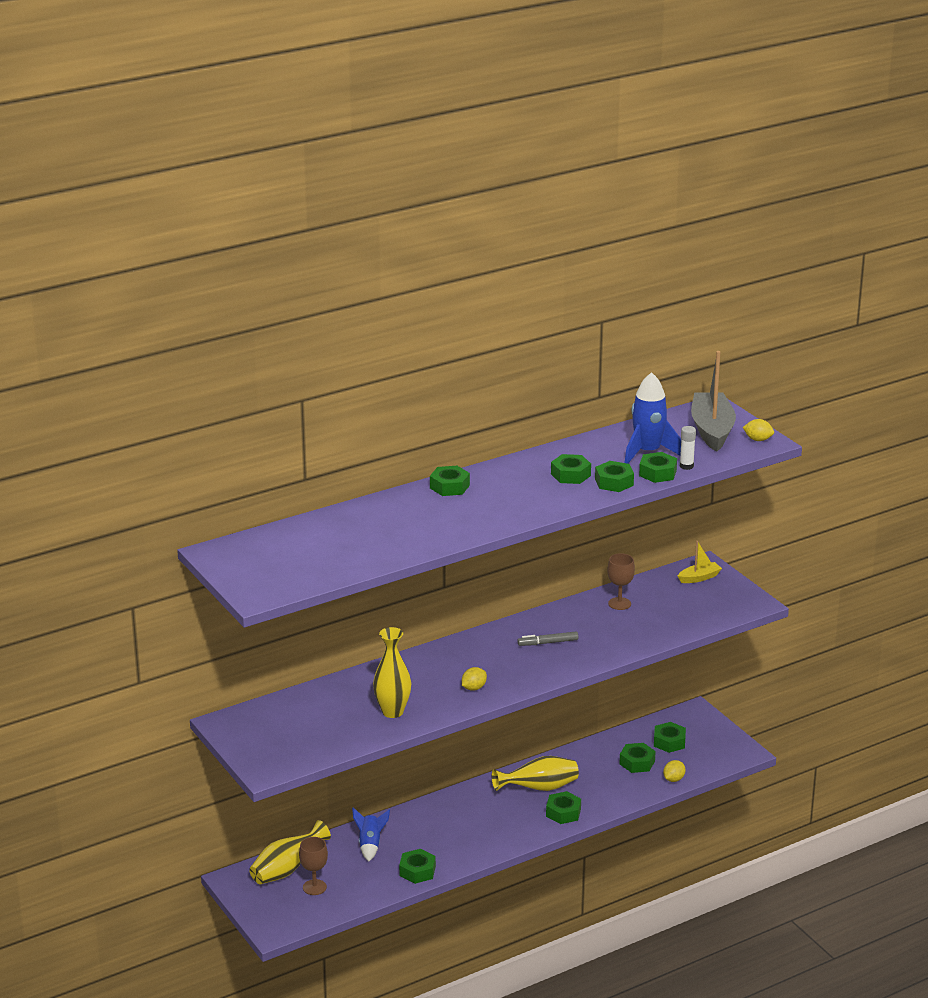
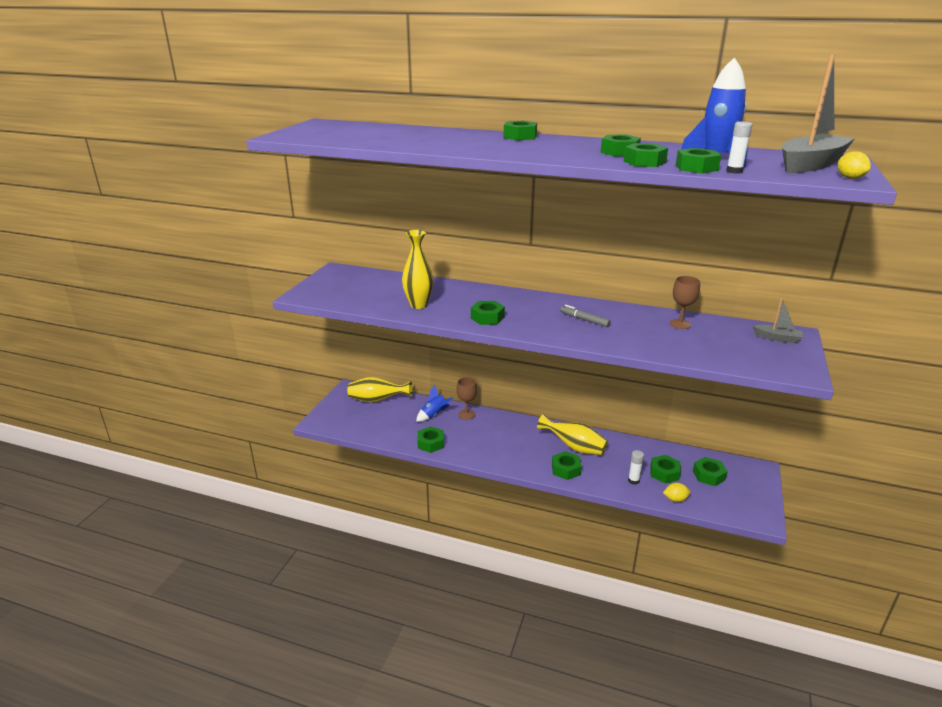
camera: 50 degrees right, 0 degrees up
(314, 887) = (372, 416): brown goblet -> brown goblet (466, 414)
(474, 688) = (487, 317): yellow lemon -> green nut
(625, 785) = (633, 480): none -> white glue stick
(699, 578) = (777, 338): yellow boat -> grey boat

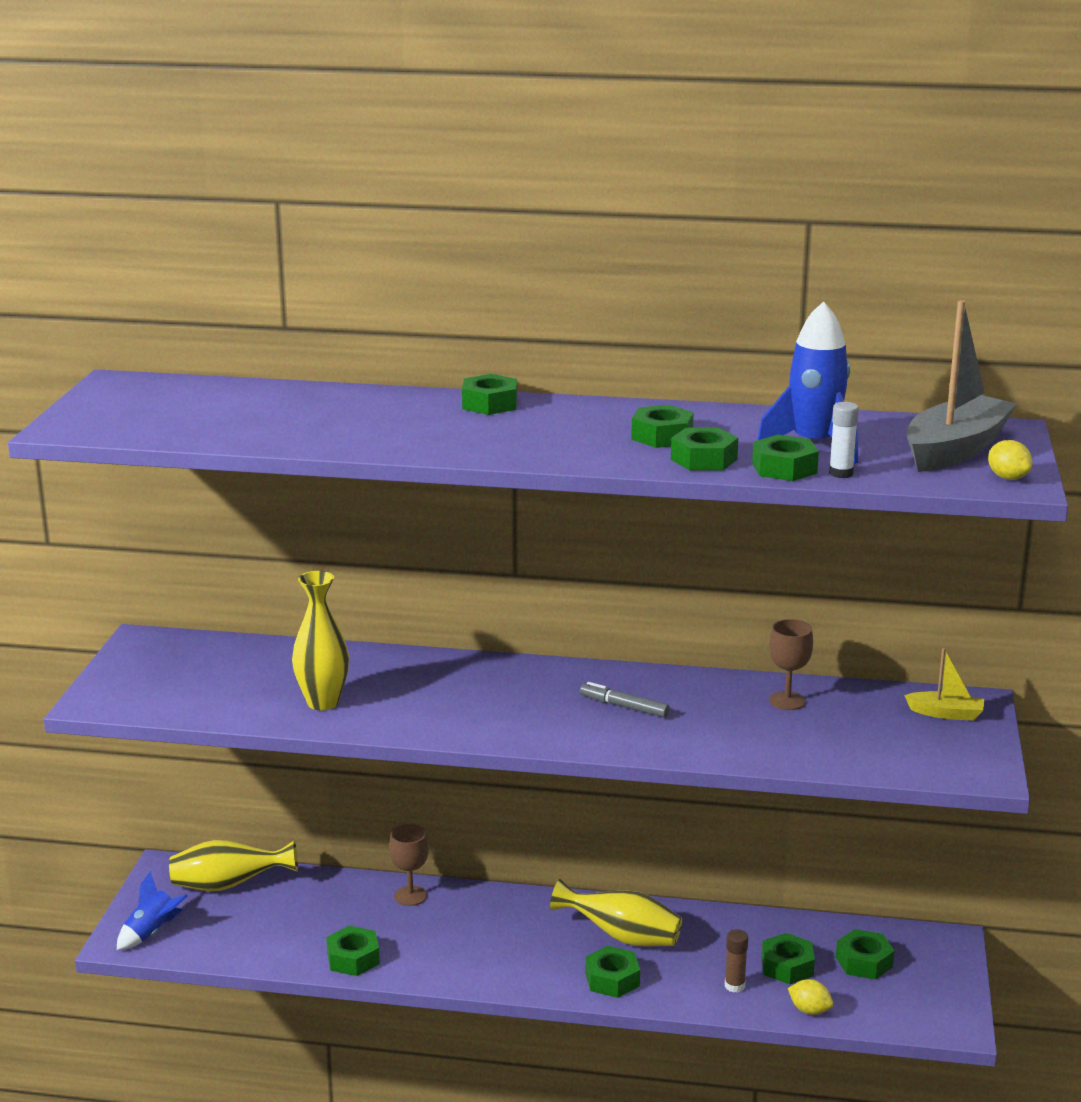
camera: 10 degrees left, 5 degrees down
(434, 415) = (347, 903): blue rocket -> blue rocket (152, 933)
(487, 317) = (454, 717): green nut -> none
(633, 480) = (734, 986): white glue stick -> brown glue stick
(675, 499) = (809, 1010): yellow lemon -> yellow lemon turned 45 degrees clockwise
(777, 338) = (946, 713): grey boat -> yellow boat

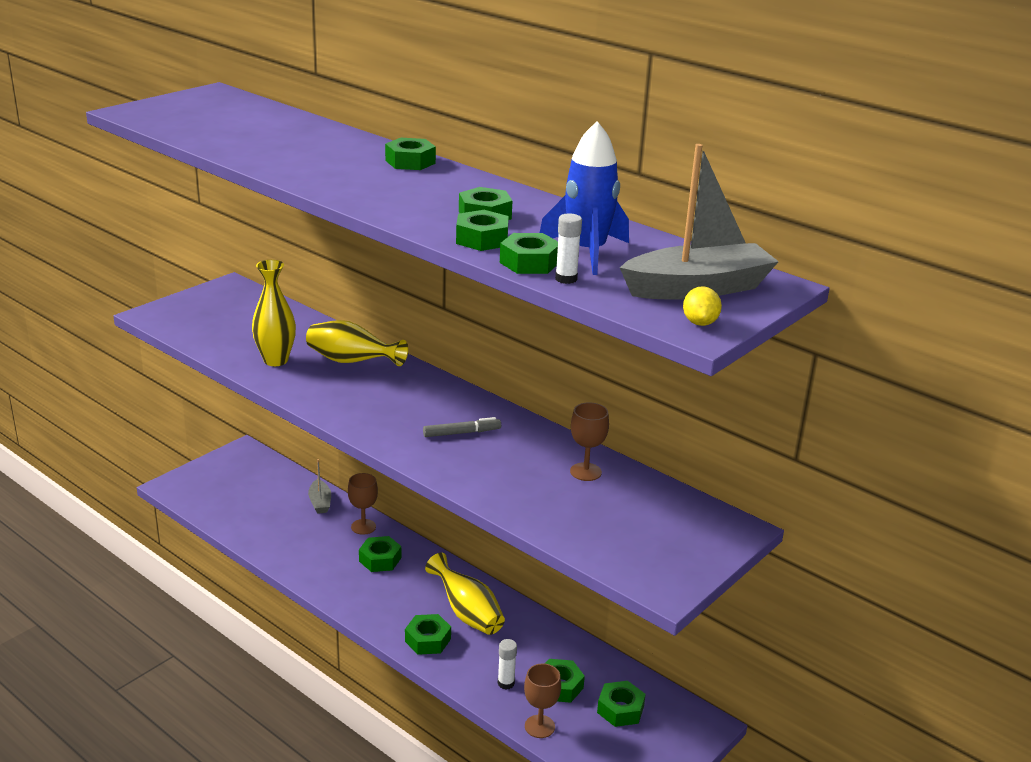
camera: 30 degrees right, 5 degrees up
(152, 933) = (192, 487): blue rocket -> none
(228, 885) = (266, 476): yellow vase -> yellow vase (351, 362)
(329, 890) = (320, 502): none -> grey boat
(353, 958) = (284, 553): green nut -> green nut (380, 559)
(624, 707) = (461, 433): grey marker -> grey marker turned 105 degrees clockwise
(734, 986) = (506, 683): brown glue stick -> white glue stick
(809, 1010) = (539, 726): yellow lemon -> brown goblet
(946, 713) = (699, 528): yellow boat -> none

